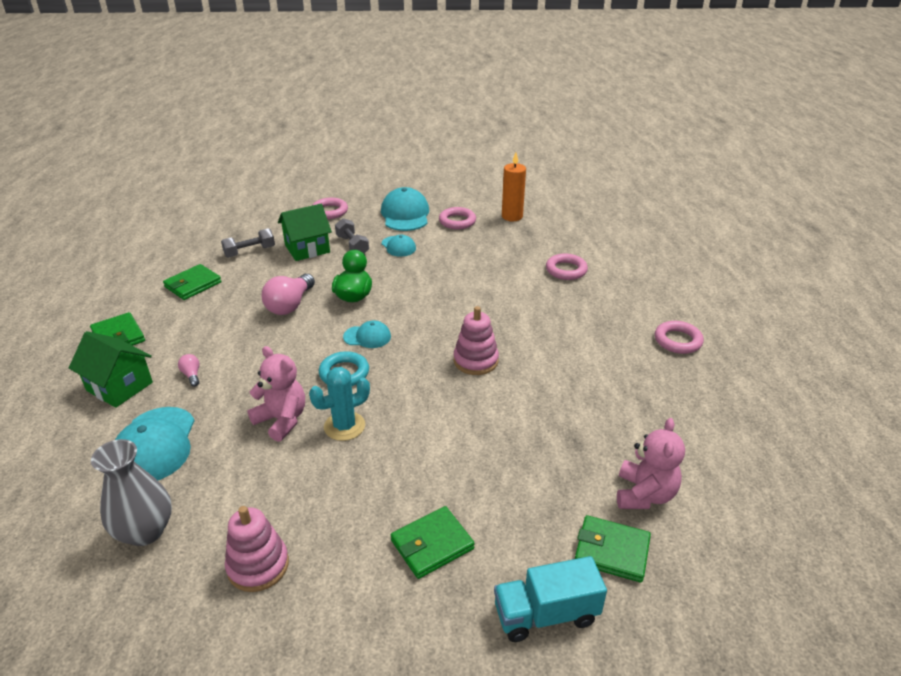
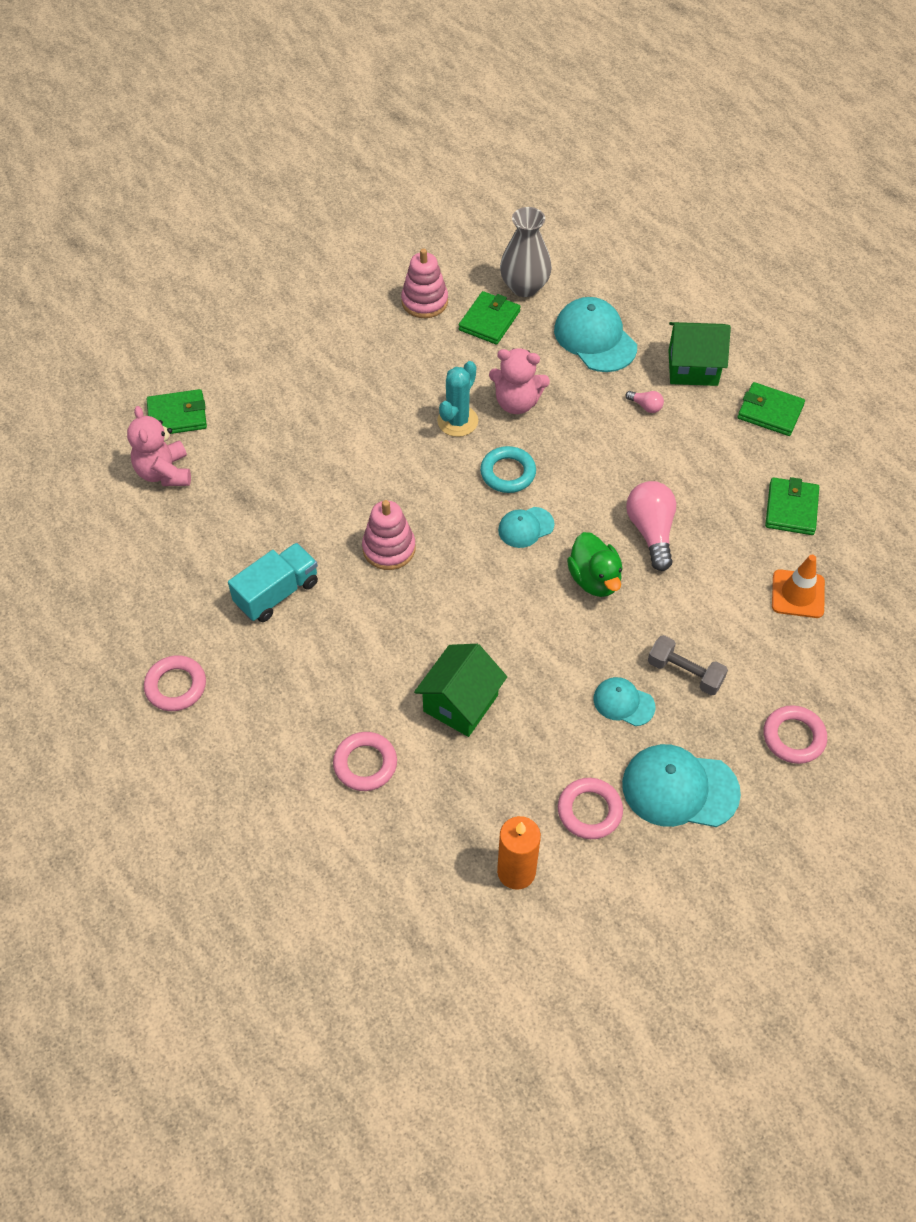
camera: 150 degrees right, 20 degrees up
(250, 252) = (798, 594): grey dumbbell -> orange traffic cone
(307, 249) = (735, 636): green house -> green house (460, 703)
(405, 214) = (679, 788): turquoise cap -> turquoise cap turned 135 degrees clockwise
(432, 545) = (314, 364): green wallet -> green wallet (489, 321)
(546, 614) = (209, 356): turquoise truck -> turquoise truck (277, 593)

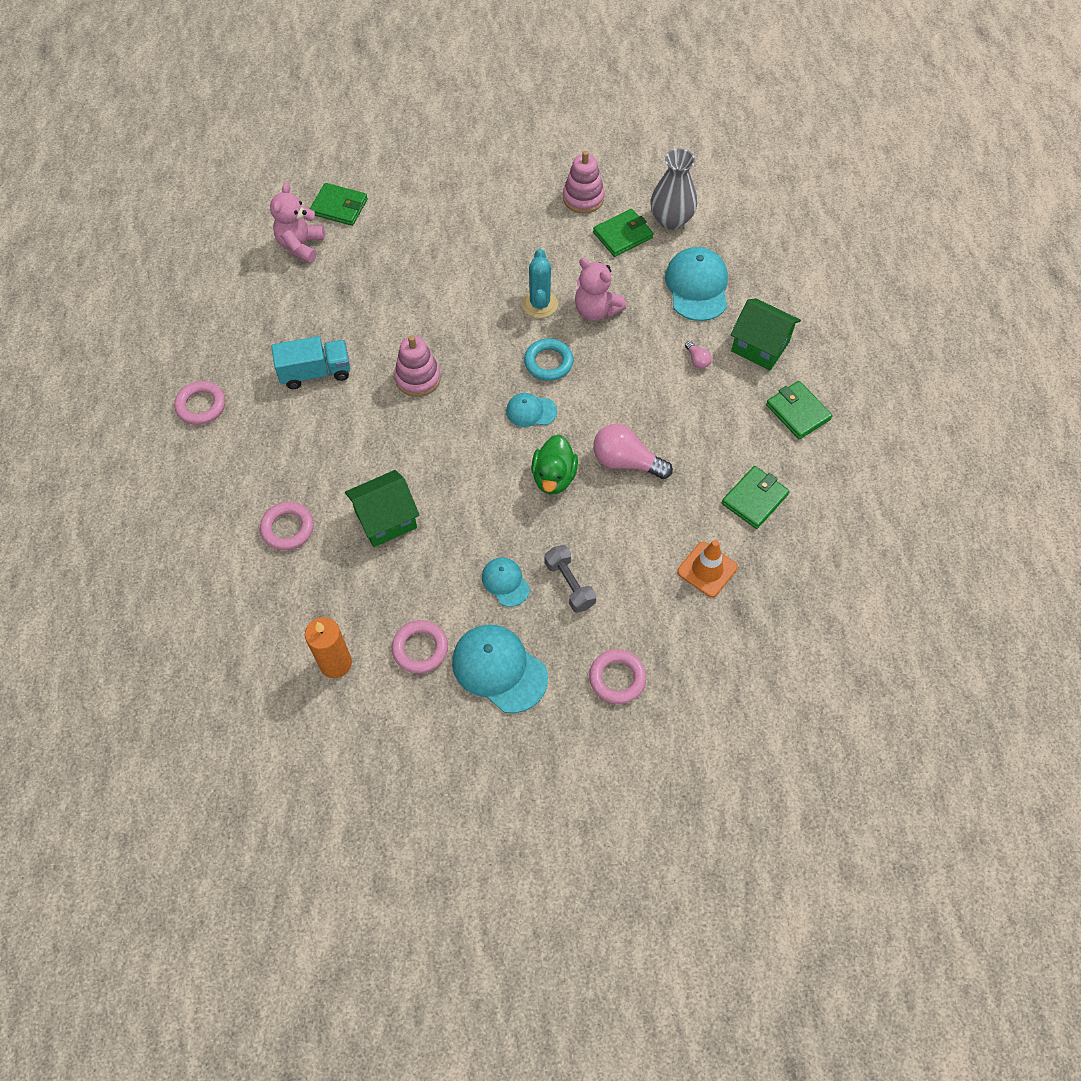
camera: 30 degrees right, 5 degrees up
(457, 421) = (540, 304): turquoise cactus -> turquoise cactus turned 60 degrees counterclockwise
(651, 531) = (626, 462): pink light bulb -> pink light bulb turned 90 degrees counterclockwise

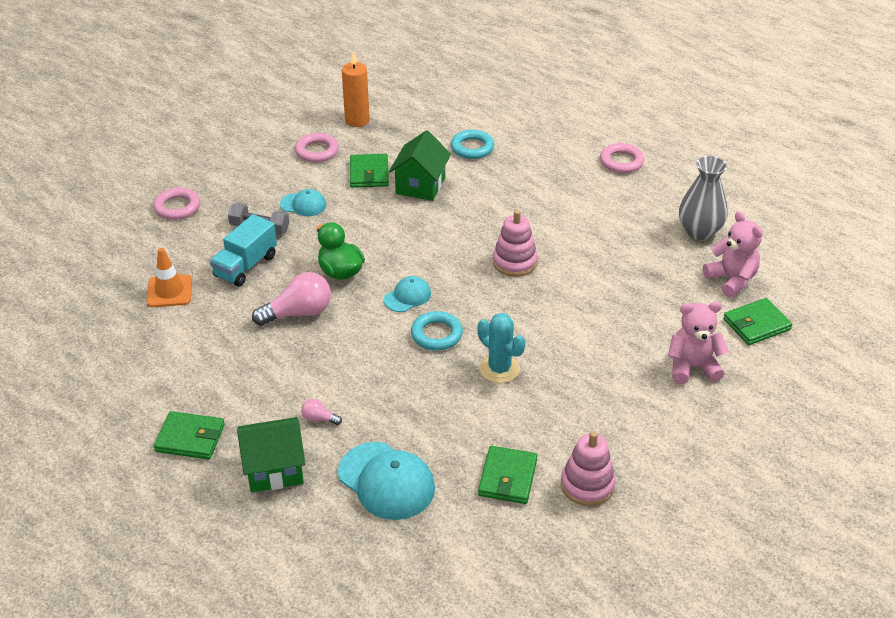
camera: 135 degrees right, 20 degrees down
(287, 528) = (472, 148): pink ring -> turquoise ring
(315, 372) = (585, 220): turquoise truck -> turquoise truck (245, 266)
(499, 669) = (258, 170): turquoise cap -> none
(596, 310) = (449, 397): pink teddy bear -> pink teddy bear (692, 367)
(671, 220) = (483, 528): grey vase -> grey vase (699, 231)
(754, 499) = (172, 353): green wallet -> green wallet (369, 173)

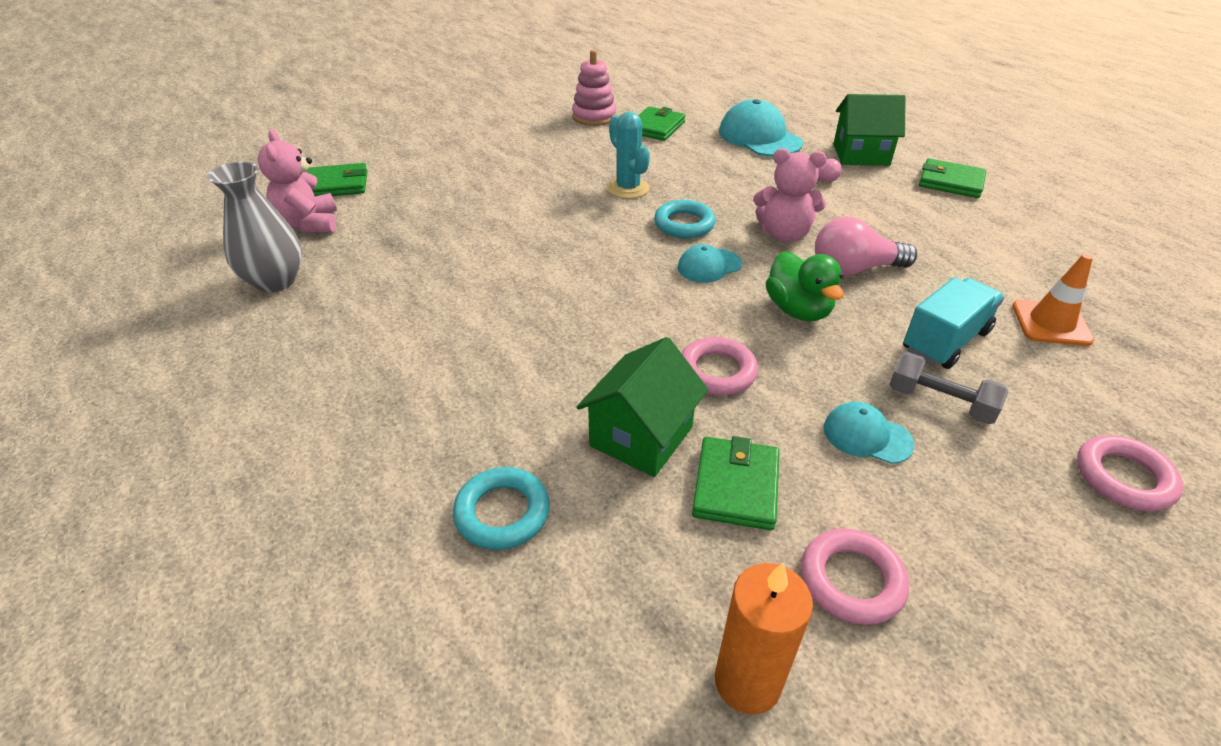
camera: 165 degrees left, 0 degrees up
(514, 262) = (551, 283): pink stacking toy -> none
(621, 161) = (253, 417): pink ring -> pink ring (717, 371)
(692, 367) = (438, 165): pink teddy bear -> pink teddy bear (784, 234)

